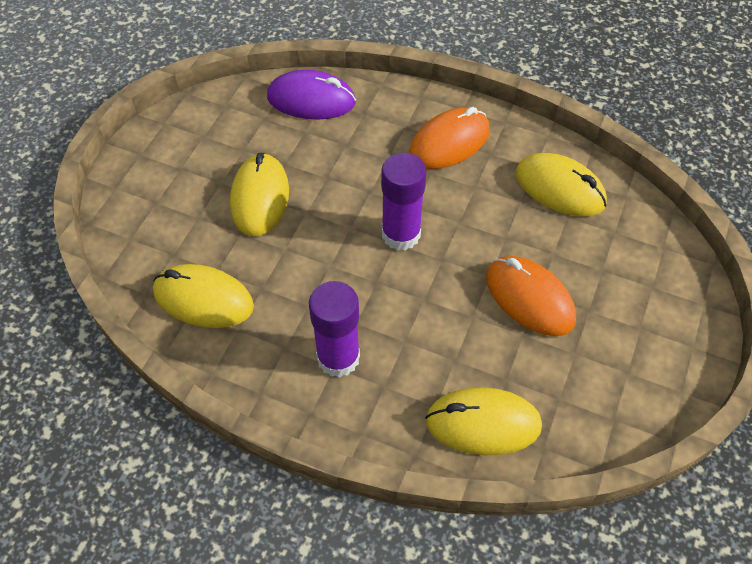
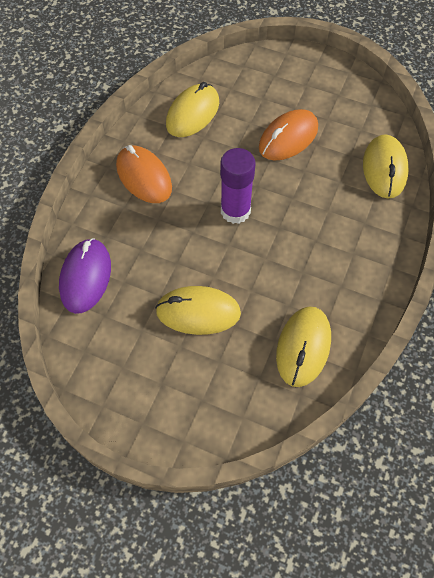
camera: 90 degrees left, 5 degrees up
(338, 358) = (346, 250): purple glue stick -> none

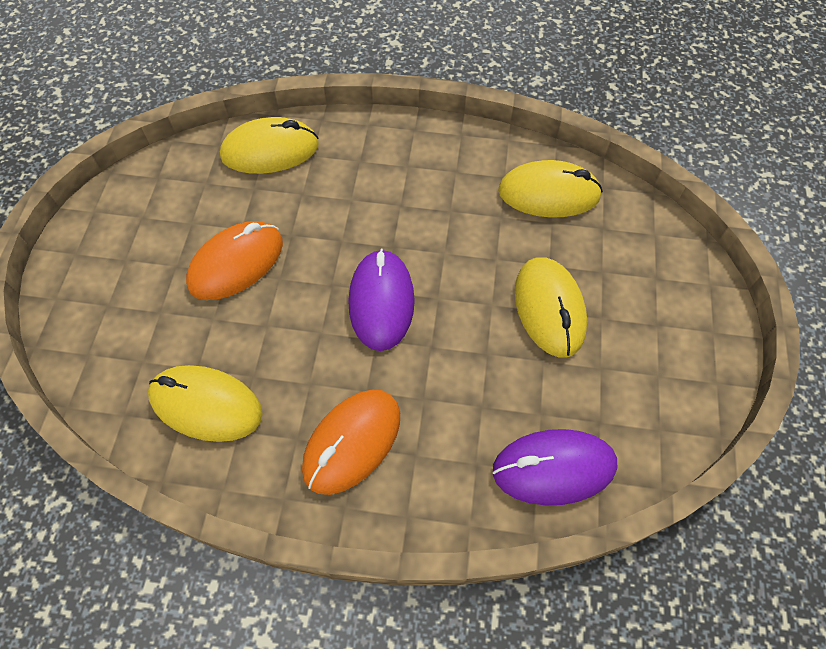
camera: 105 degrees left, 0 degrees up
(235, 211) = (381, 302): purple glue stick -> purple mouse
(288, 138) = (236, 263): orange mouse -> orange mouse turned 75 degrees counterclockwise

